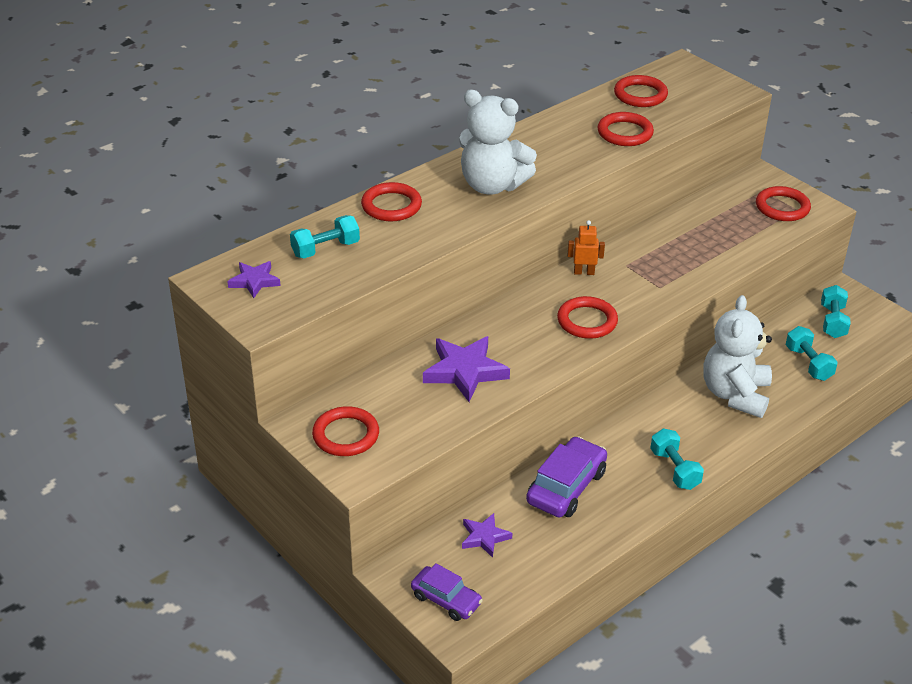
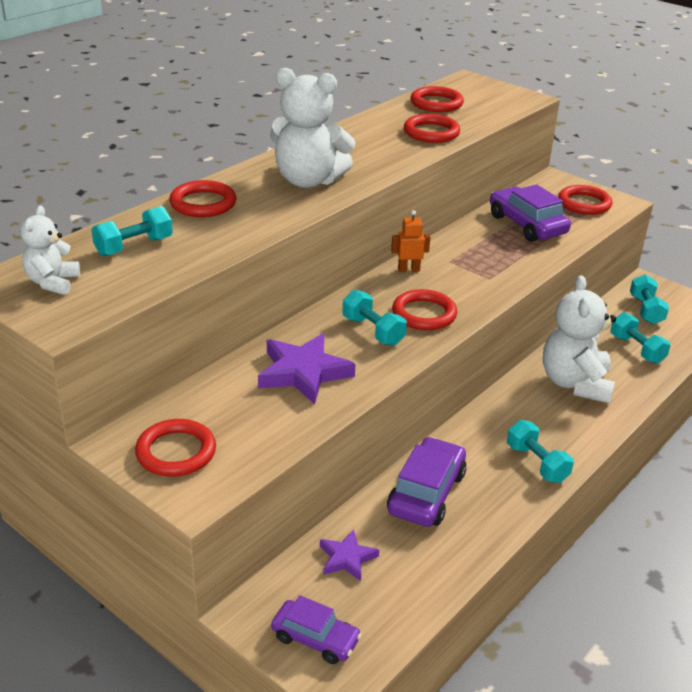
camera: 10 degrees left, 5 degrees down
(254, 281) = (52, 282): purple star -> white teddy bear
(535, 335) = (373, 331): none -> turquoise dumbbell
(714, 229) = (526, 225): none -> purple car

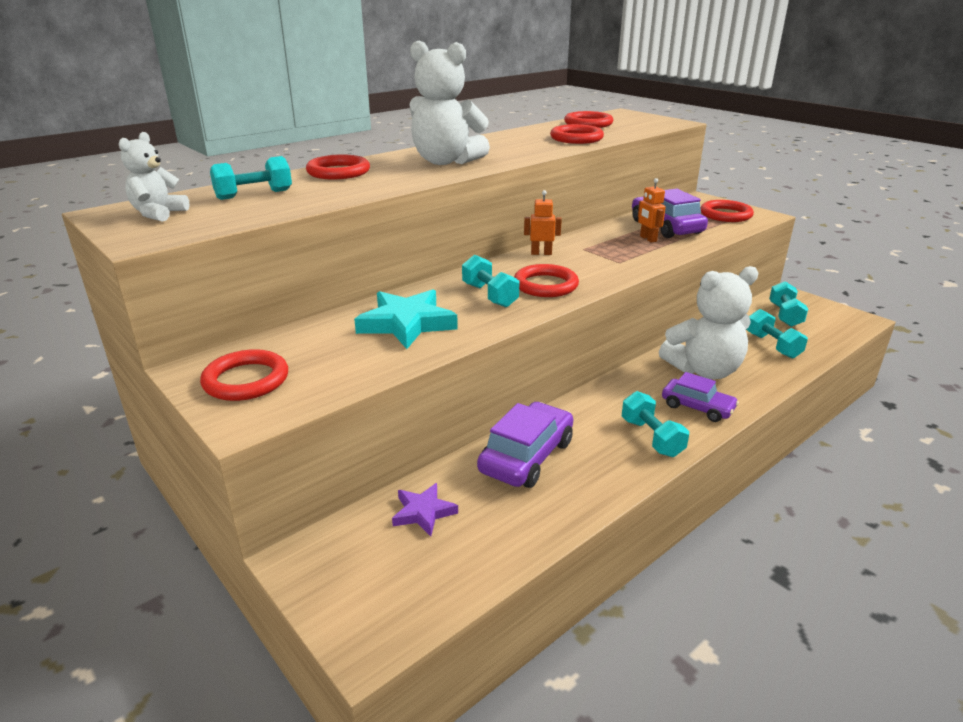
camera: 10 degrees right, 5 degrees down
(303, 373) = (407, 324): purple star -> turquoise star
(315, 638) = (361, 592): purple car -> purple car (697, 407)
(511, 243) = (648, 239): none -> orange robot
(575, 383) = (704, 370): white teddy bear -> white teddy bear turned 120 degrees counterclockwise

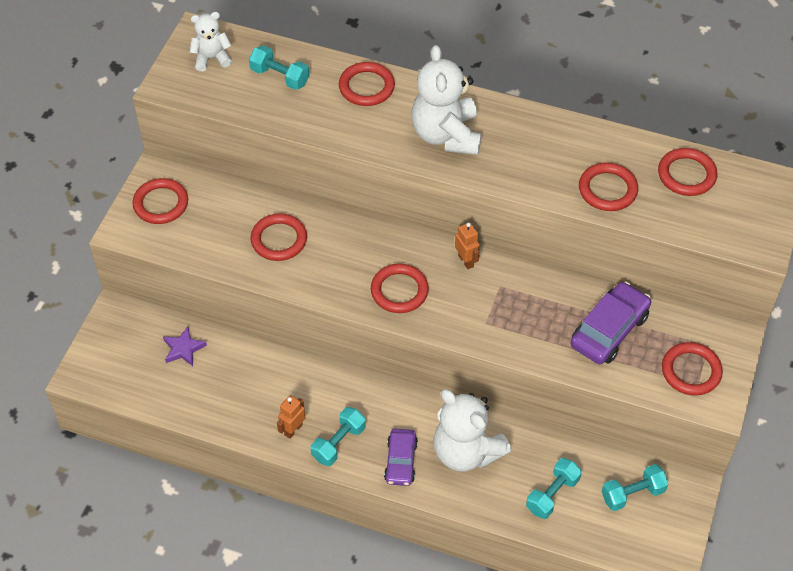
camera: 60 degrees right, 25 degrees up
(407, 324) = (279, 240): turquoise star -> red ring
(489, 295) = (356, 264): turquoise dumbbell -> none
(526, 456) = (270, 377): purple car -> none
(648, 239) = (562, 326): orange robot -> orange robot (293, 430)

